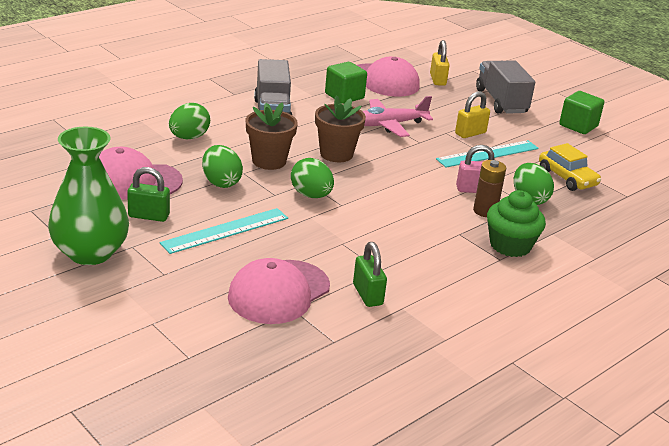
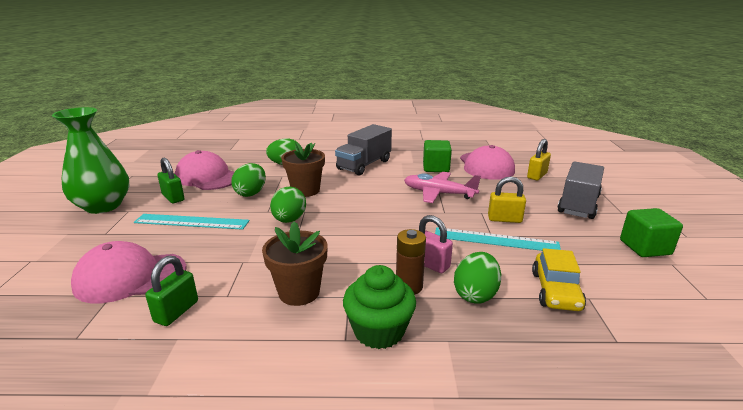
camera: 45 degrees right, 5 degrees down
(336, 154) = (360, 200): brown flower pot -> brown flower pot (299, 292)

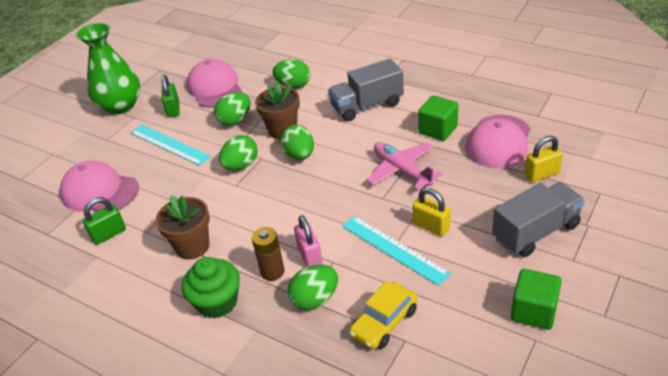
camera: 35 degrees right, 15 degrees up
(340, 202) = (299, 155): none -> green egg

